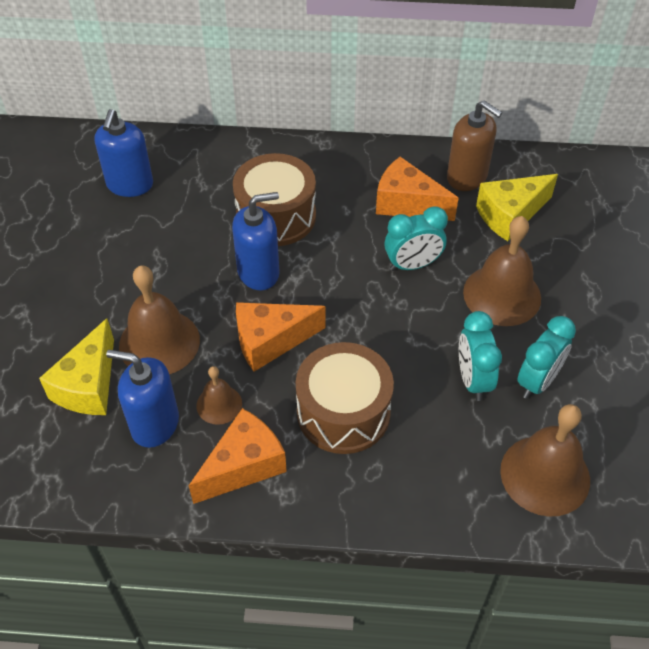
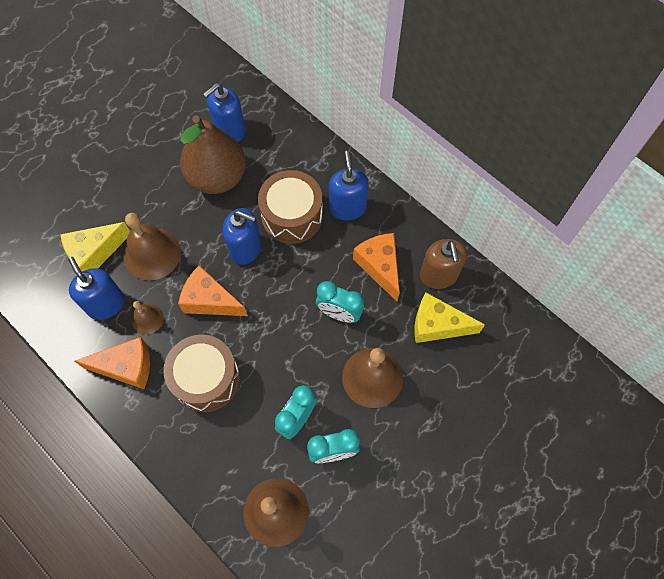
camera: 40 degrees right, 15 degrees up
(160, 231) = (217, 177): none -> brown pear
(323, 177) = (347, 207): none -> blue soap dispenser

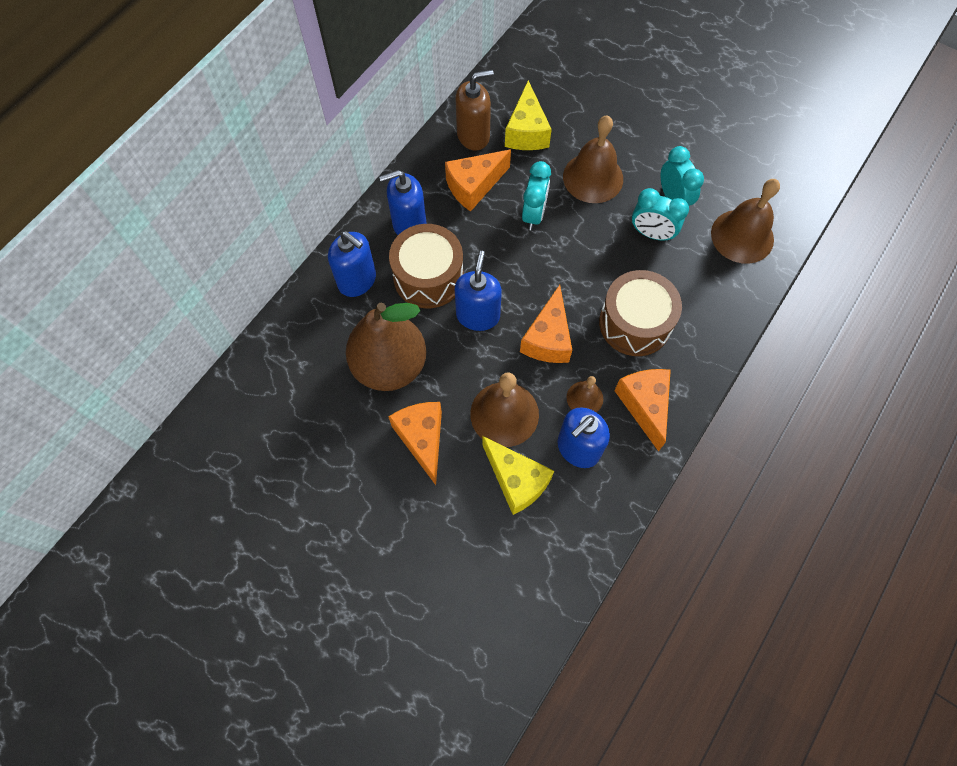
camera: 100 degrees left, 0 degrees up
(149, 192) = (422, 439): none -> orange cheese
(229, 130) = (320, 366): blue soap dispenser -> blue soap dispenser (357, 280)

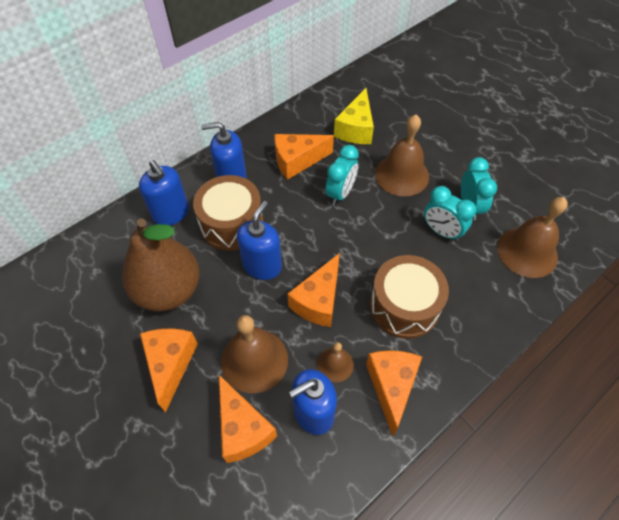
camera: 15 degrees right, 10 degrees down
(473, 136) = (310, 123): brown soap dispenser -> none
(516, 480) = (243, 428): yellow cheese -> orange cheese

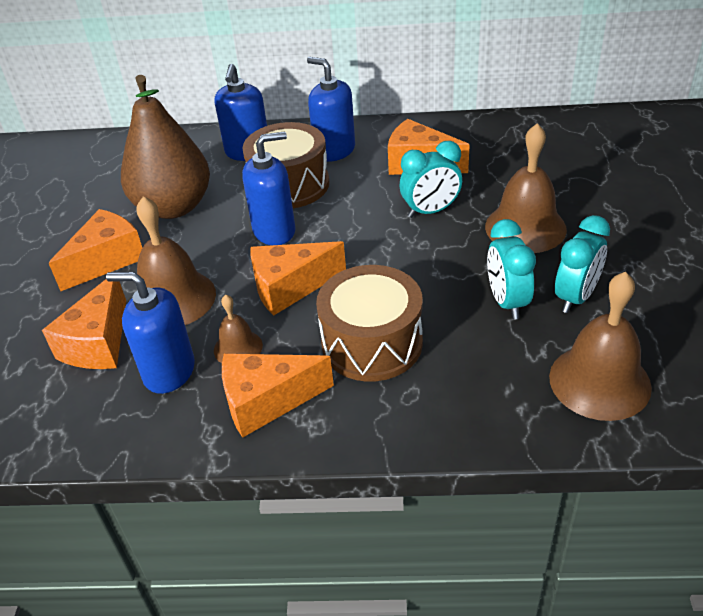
camera: 45 degrees right, 15 degrees down
(356, 129) = (523, 163): yellow cheese -> none
(391, 386) = (266, 402): orange cheese -> orange cheese turned 150 degrees counterclockwise

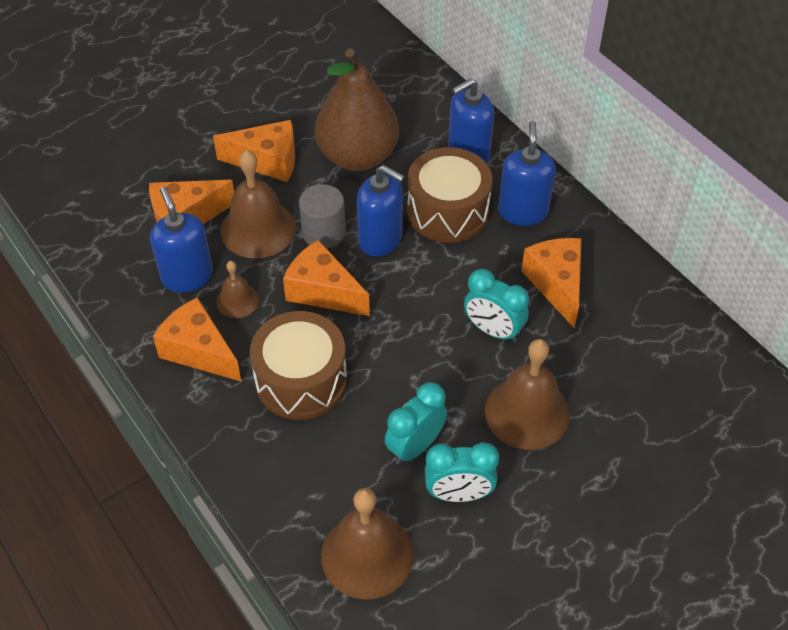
camera: 50 degrees right, 10 degrees up
(228, 260) = (323, 232): none -> grey cylinder

